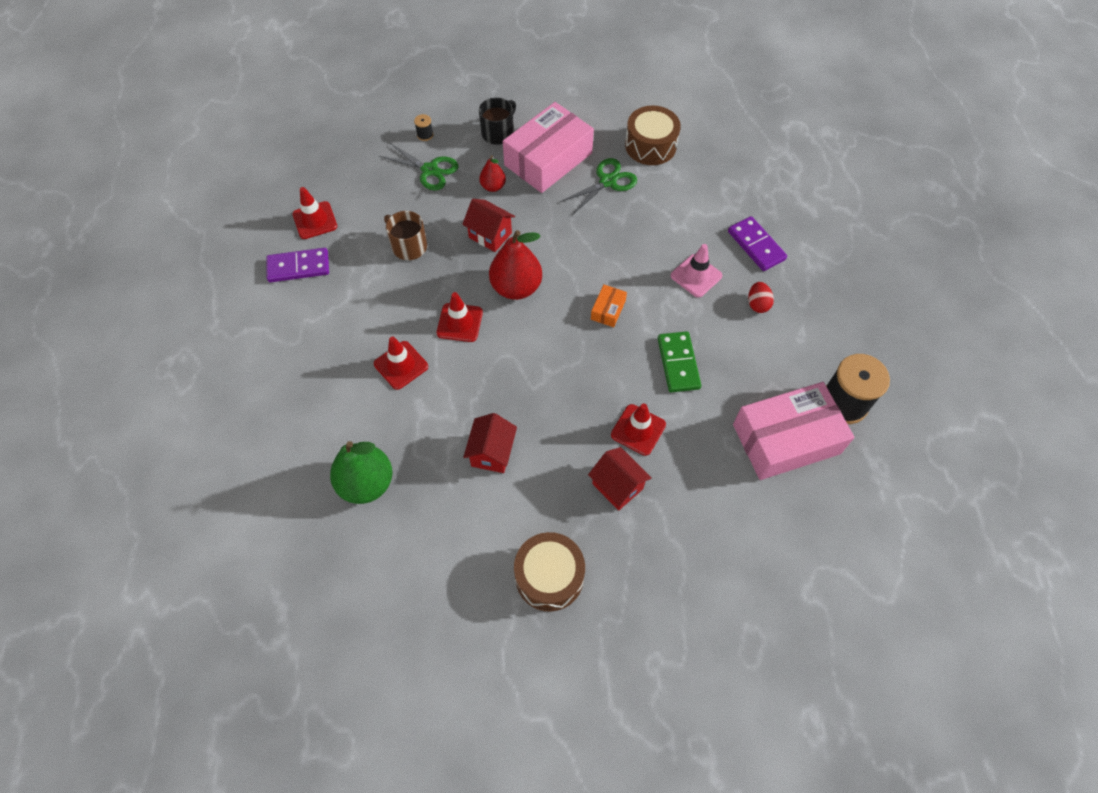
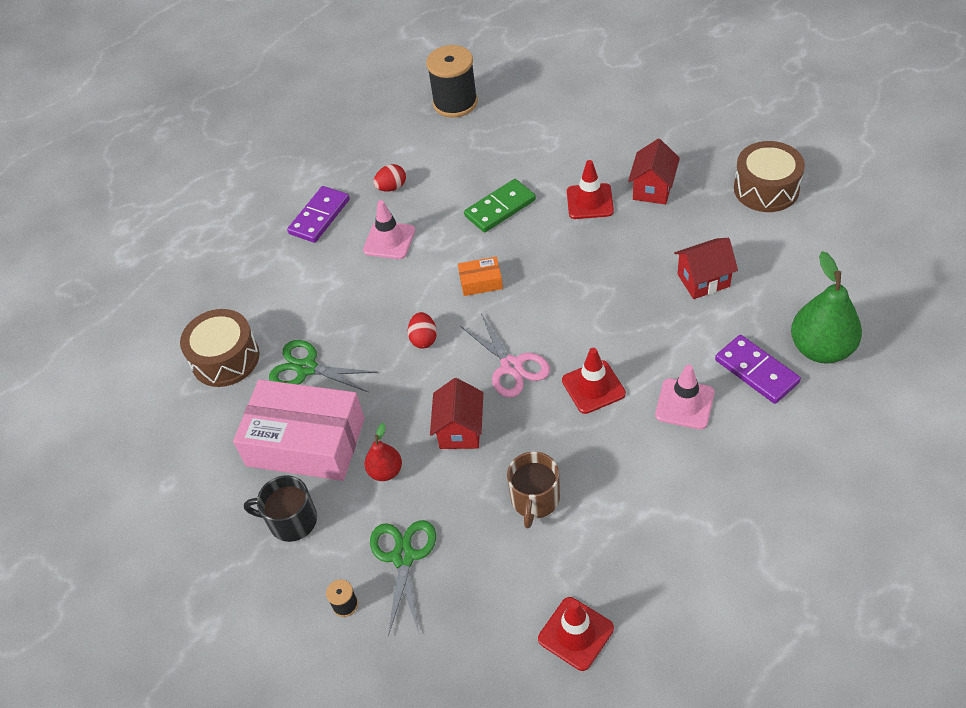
camera: 115 degrees left, 10 degrees down
(298, 267) = (655, 597): purple domino -> purple domino (756, 371)
(401, 365) = (684, 404): red traffic cone -> pink traffic cone
(516, 287) = (511, 366): red pear -> pink scissors
(581, 252) = (424, 339): none -> red egg
(786, 439) = (518, 119): pink box -> none

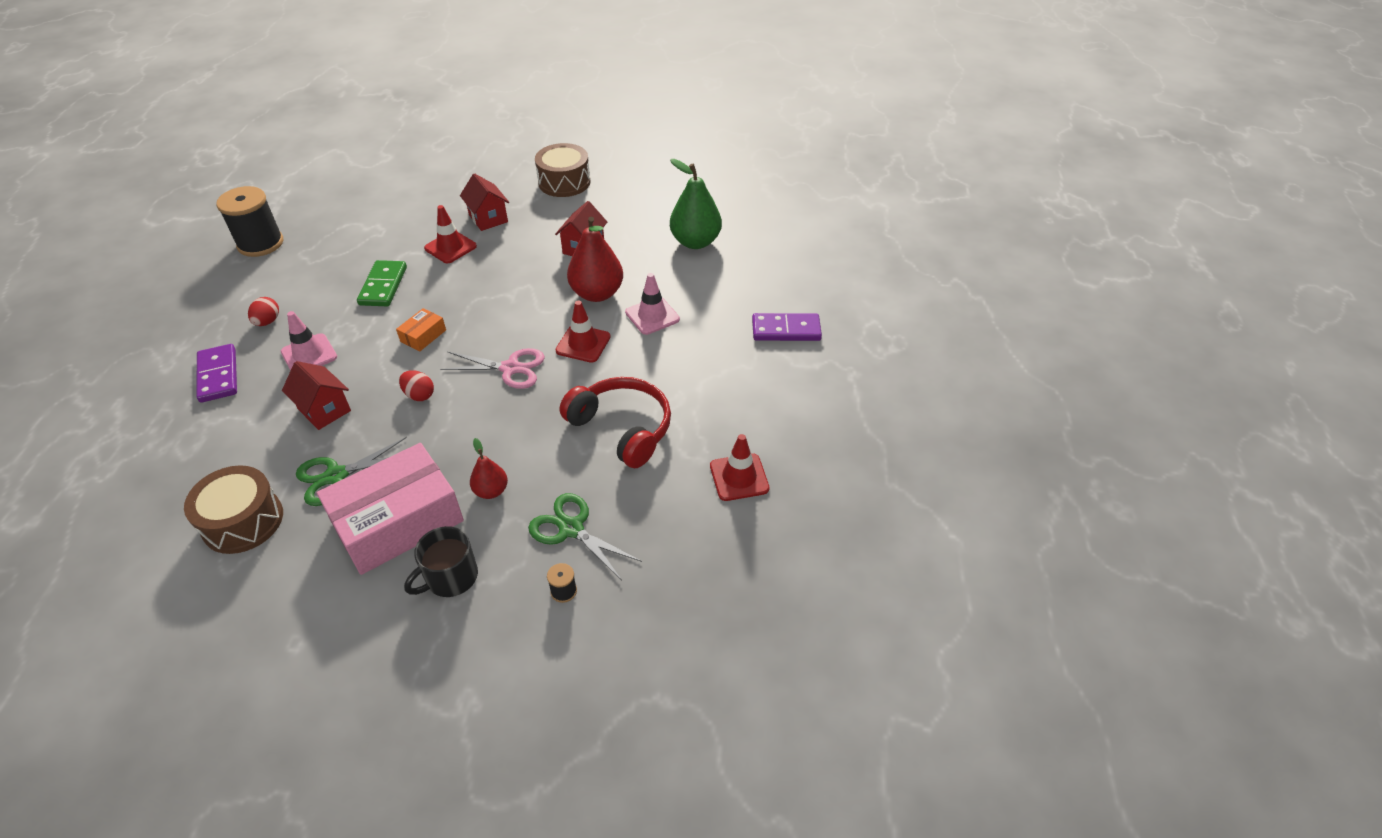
camera: 55 degrees left, 5 degrees down
(460, 430) = (518, 428): red house -> red house (324, 410)
(535, 499) = (622, 428): brown mug -> red headphones
(661, 341) = (597, 293): none -> red pear
(756, 371) = (673, 274): purple domino -> purple domino (786, 330)

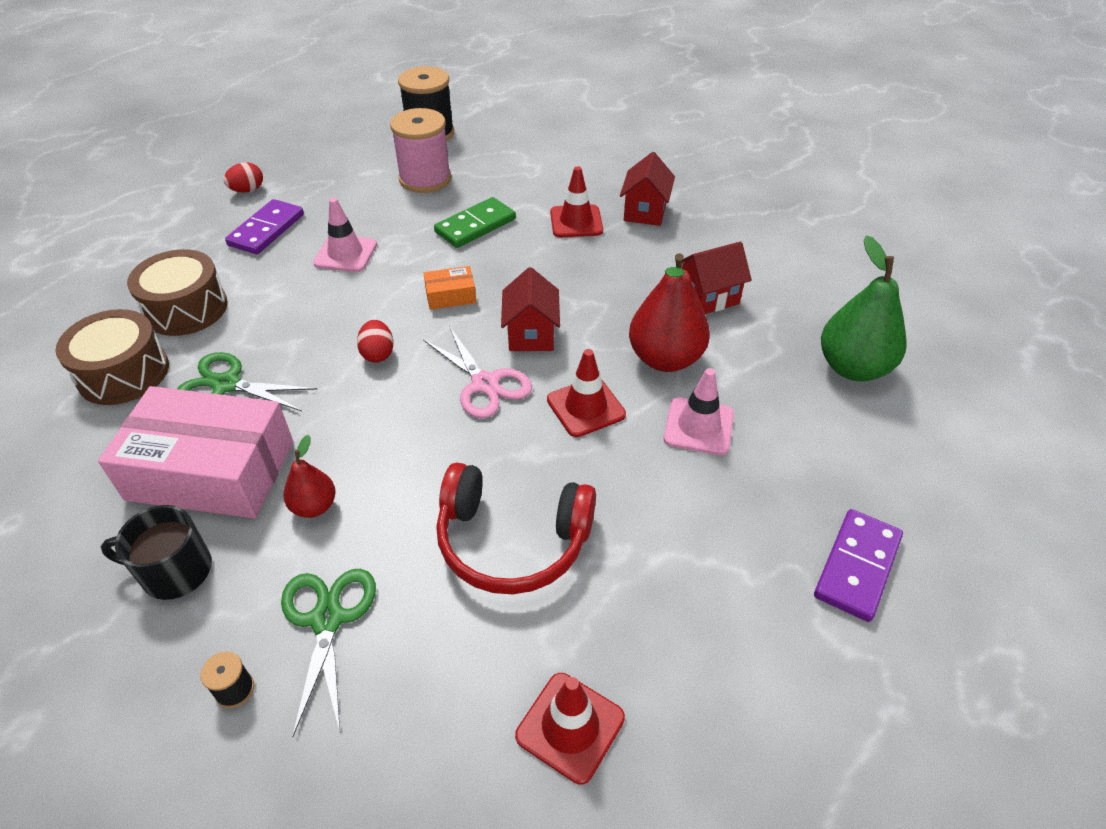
camera: 45 degrees right, 0 degrees up
(268, 322) = (353, 205): red egg -> red egg (247, 190)
(302, 276) = (425, 179): none -> pink spool
(324, 410) = (294, 314): red house -> red house (531, 334)
(564, 182) = (767, 214): brown drum -> brown drum (186, 309)
(622, 428) = (512, 541): red headphones -> red headphones turned 105 degrees clockwise
(786, 330) = (857, 566): purple domino -> purple domino turned 75 degrees clockwise

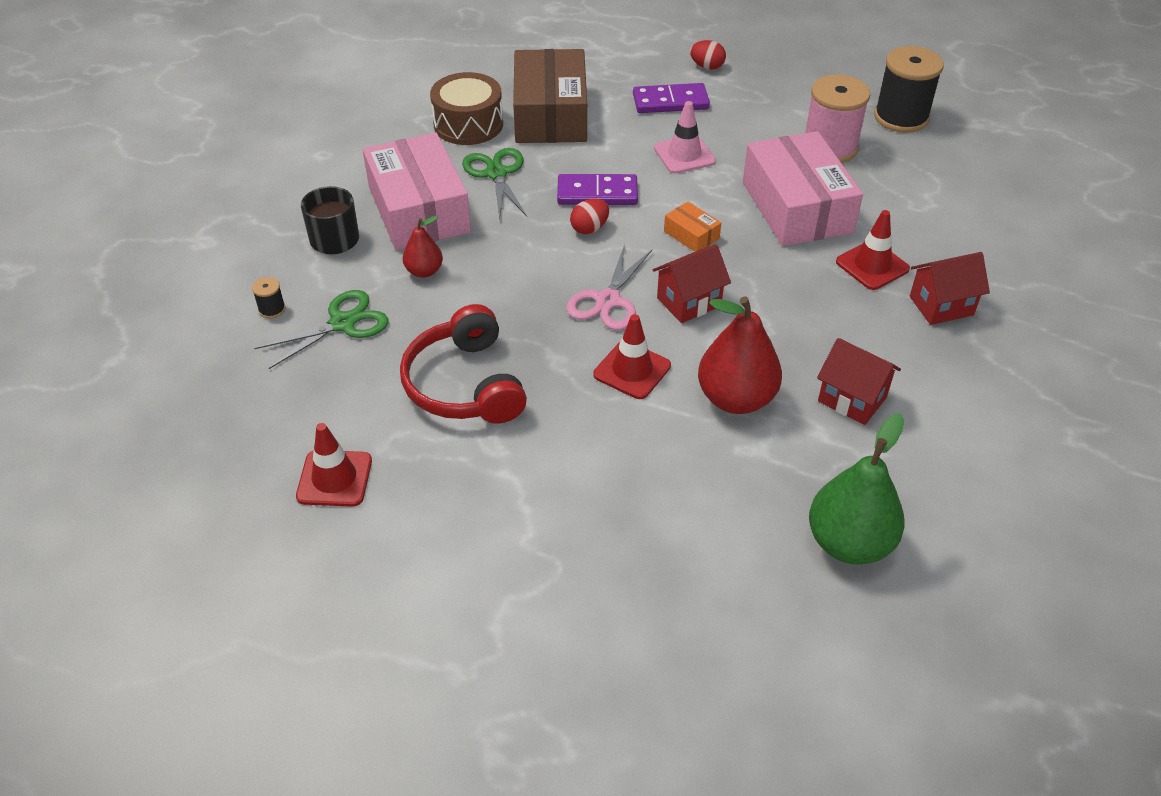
camera: 60 degrees right, 0 degrees up
(186, 309) = (550, 114): brown drum -> brown box
(475, 226) = (797, 207): green domino -> pink box
(698, 426) = (669, 451): pink traffic cone -> none
(857, 566) = (588, 610): purple domino -> purple domino (597, 193)

